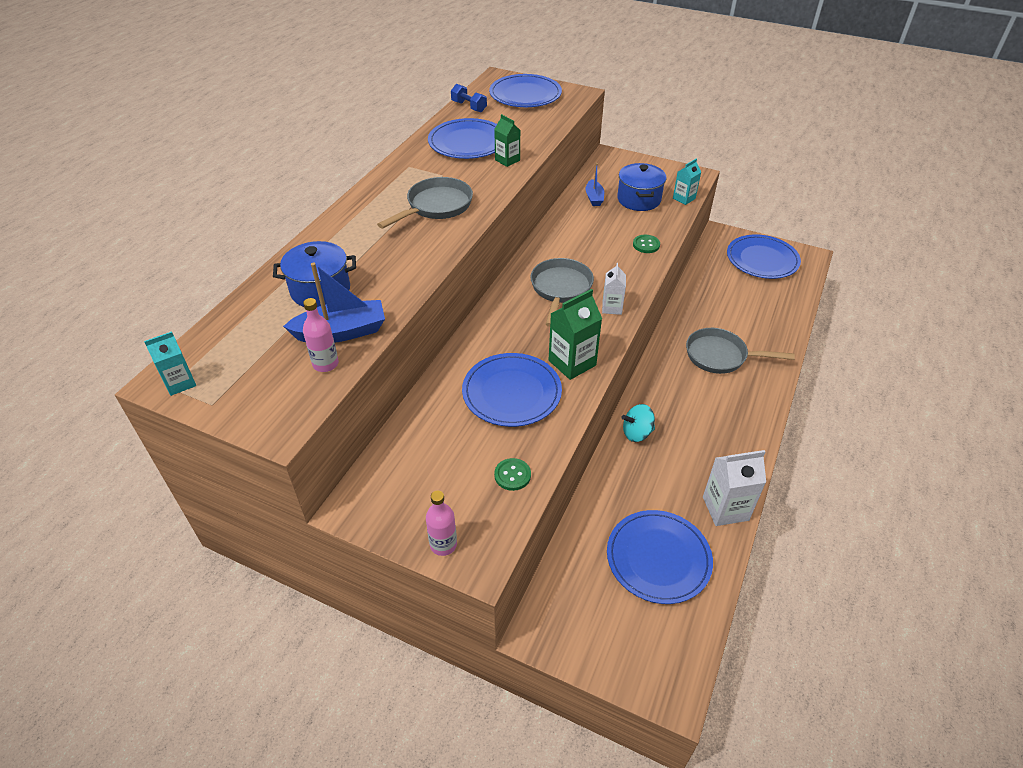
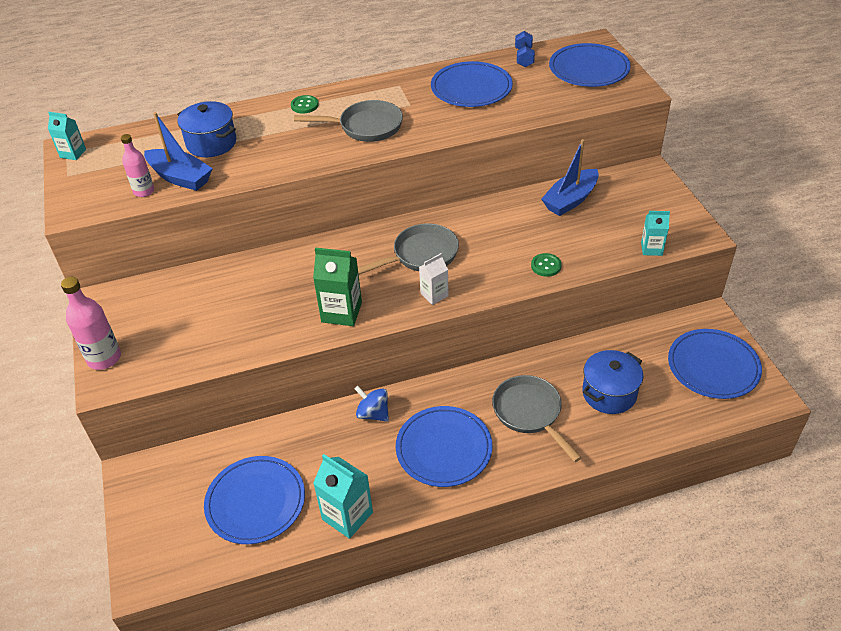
camera: 50 degrees right, 0 degrees up
(443, 544) = (104, 358): pink bottle -> pink bottle, size x1.53
(507, 160) = (475, 119): green carton -> none
(511, 392) = (274, 302): blue plate -> blue plate (444, 448)
(512, 475) = (194, 352): green button -> green button (304, 105)
(594, 198) = (570, 200): blue boat -> blue boat, size x1.68
(637, 433) = (373, 413): turquoise spinning top -> blue spinning top
(639, 199) = (607, 225): blue pot -> blue pot (609, 393)
(725, 508) = (347, 516): white carton -> turquoise carton

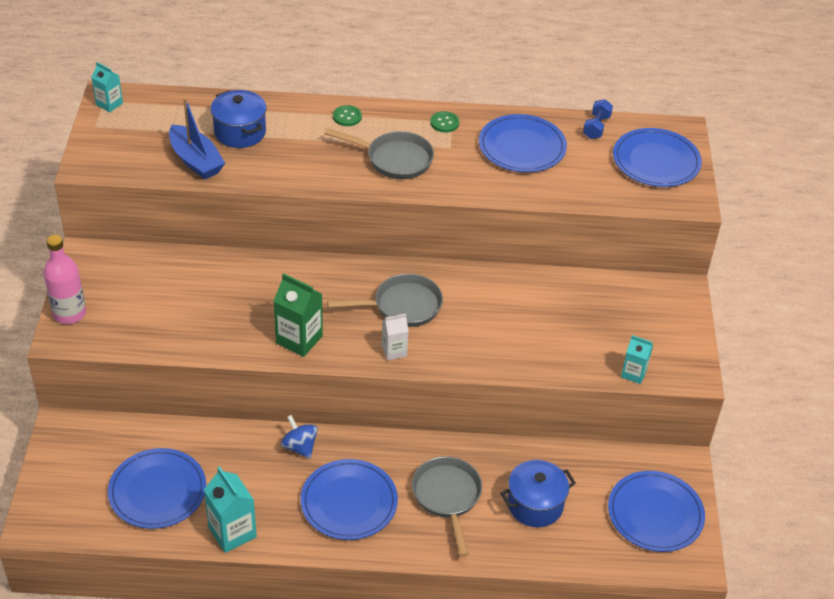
camera: 15 degrees right, 0 degrees up
(144, 191) = (157, 165): pink bottle -> none
(546, 266) = (517, 357): green button -> green button (444, 123)
(570, 200) = (582, 295): blue boat -> none

